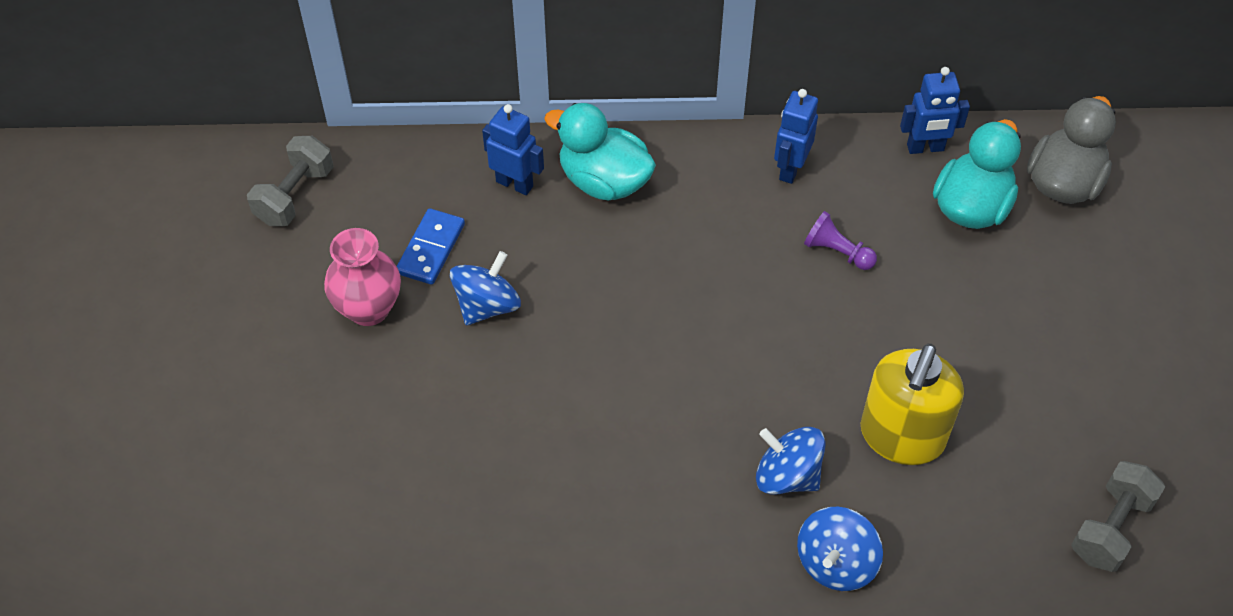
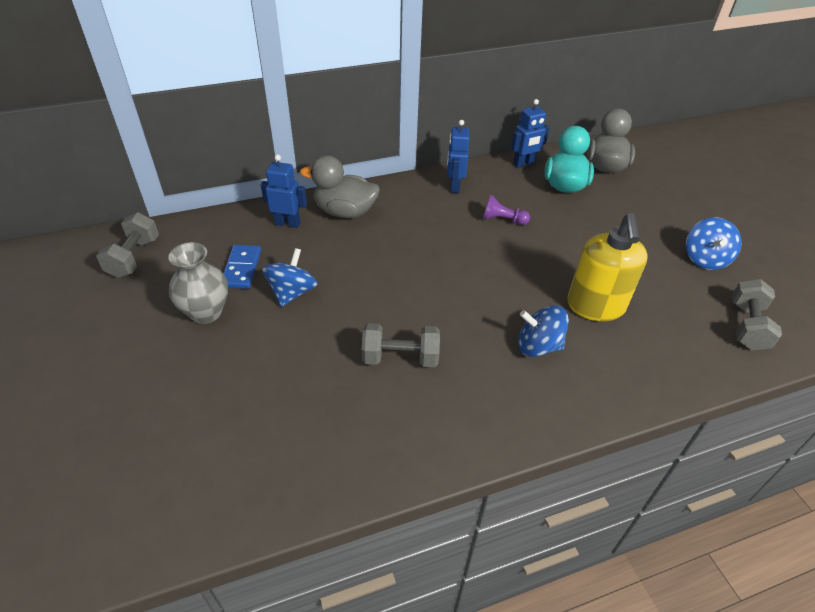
camera: 20 degrees left, 10 degrees down
(368, 309) = (206, 312): pink vase -> grey vase
(595, 443) = (400, 358): none -> grey dumbbell
(604, 181) = (345, 212): turquoise duck -> grey duck
(835, 563) = (598, 391): blue spinning top -> blue spinning top (705, 259)

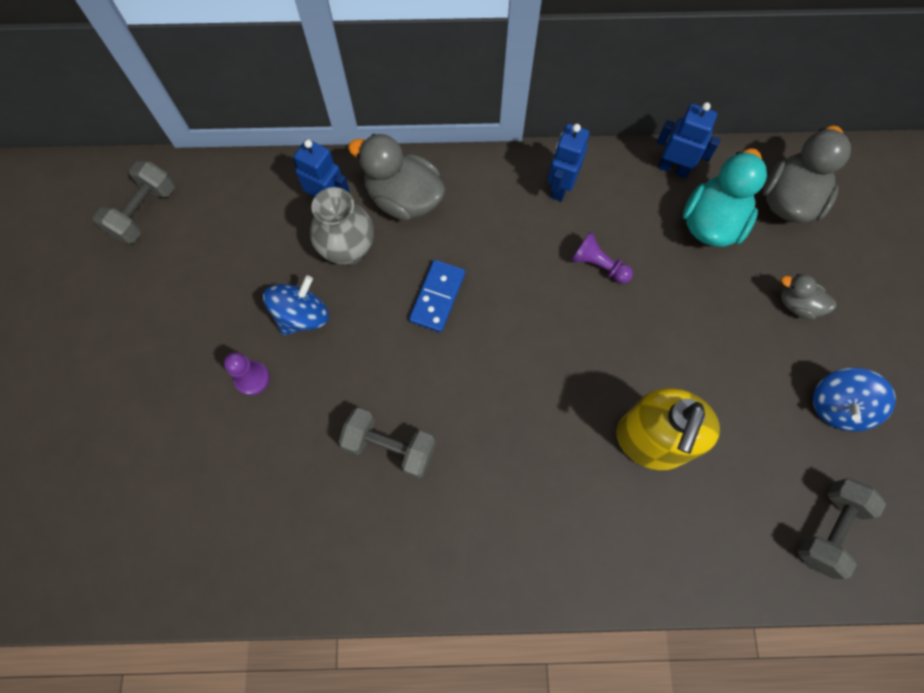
camera: 20 degrees right, 25 degrees up
(206, 312) = (202, 319): grey vase -> grey vase (348, 250)
(241, 268) = (256, 262): blue domino -> blue domino (437, 297)
(264, 341) = (252, 378): none -> purple pawn
(524, 164) = (673, 168): blue robot -> blue robot turned 150 degrees counterclockwise
(538, 346) = (553, 478): blue spinning top -> none
(644, 213) = (797, 304): none -> grey duck

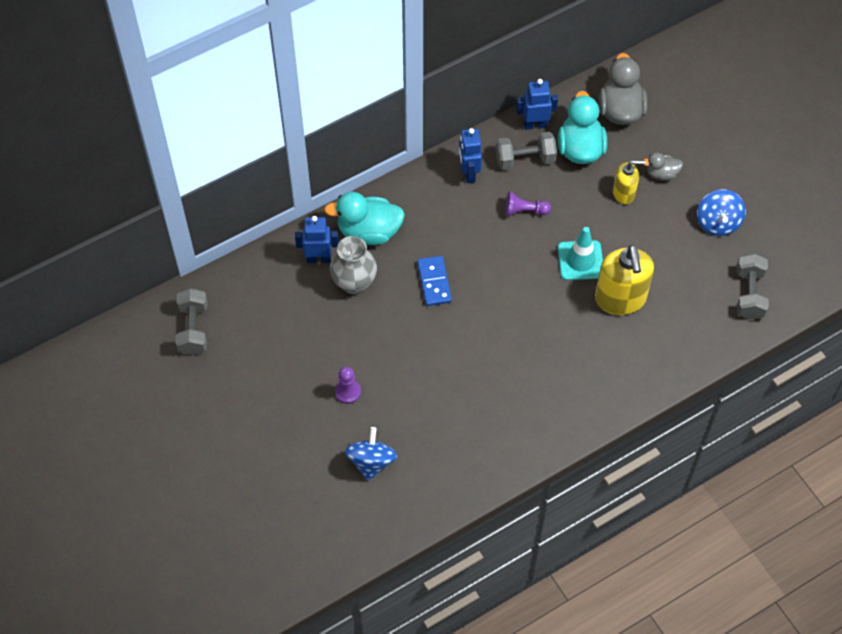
camera: 30 degrees left, 10 degrees down
(302, 316) = (353, 338): blue spinning top -> blue spinning top (371, 462)
(390, 447) = (465, 385): grey dumbbell -> grey dumbbell (525, 159)
(404, 199) = (369, 232): grey duck -> turquoise duck
(629, 363) = (580, 260): none -> turquoise traffic cone
(734, 305) = (624, 193): none -> yellow soap dispenser

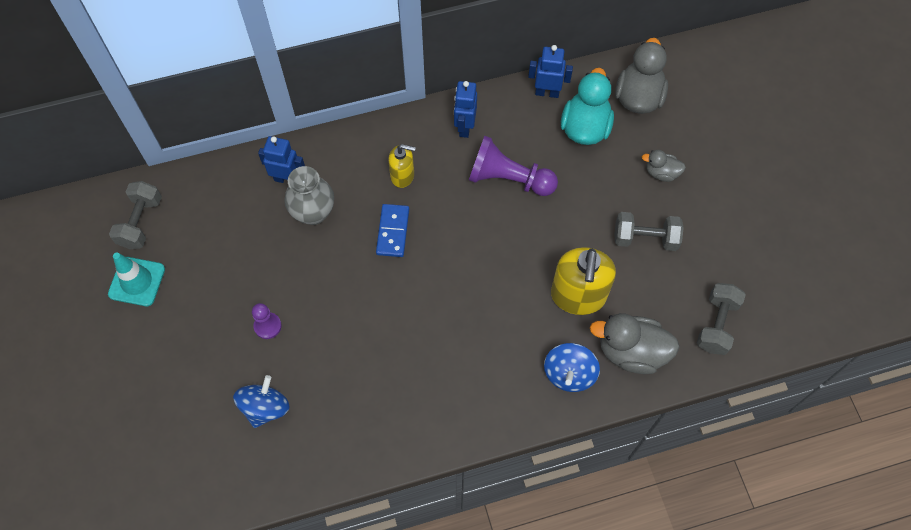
camera: 15 degrees right, 5 degrees up
(369, 232) = (345, 164): turquoise duck -> none
(524, 211) = (508, 179): purple pawn -> purple pawn, size x1.82
(525, 159) = (525, 125): grey dumbbell -> grey dumbbell (645, 238)
(580, 260) = (549, 245): turquoise traffic cone -> turquoise traffic cone (137, 281)
(624, 193) = (616, 184): yellow soap dispenser -> yellow soap dispenser (402, 176)
(682, 335) = (631, 351): none -> grey duck
(718, 222) = (705, 238): blue spinning top -> blue spinning top (569, 374)

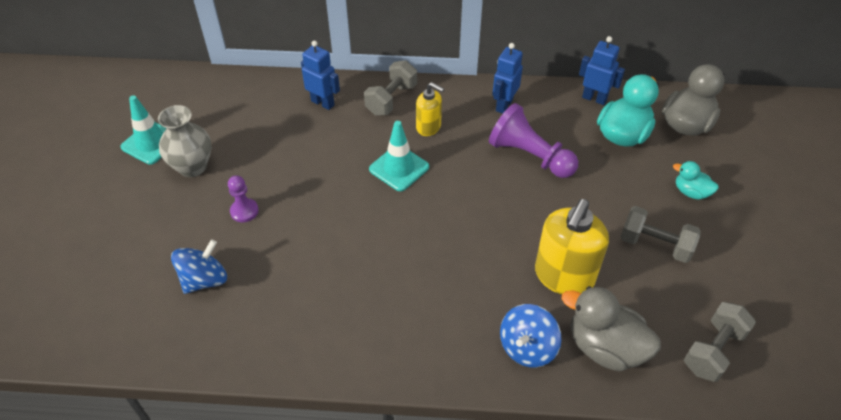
camera: 20 degrees right, 15 degrees down
(141, 222) = (181, 101): grey dumbbell -> grey dumbbell (391, 99)
(313, 213) = (333, 134): grey vase -> grey vase (192, 167)
(392, 231) = (399, 168): blue domino -> turquoise traffic cone
(661, 173) = (691, 192): grey duck -> turquoise duck

